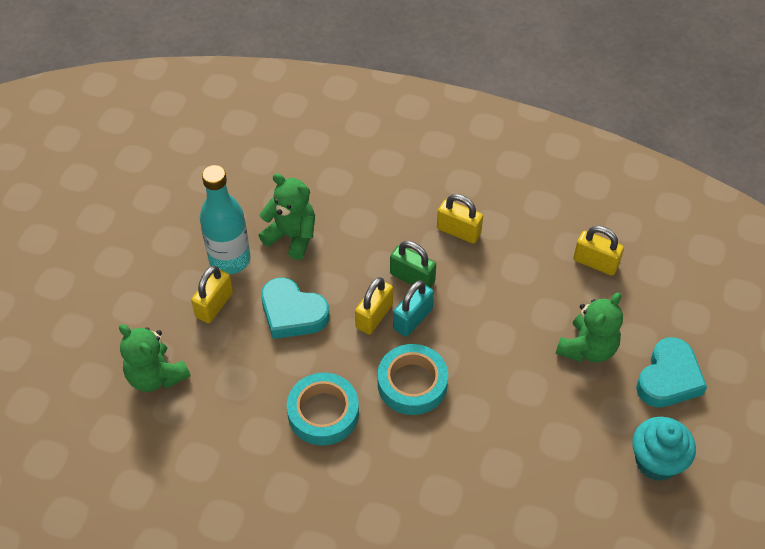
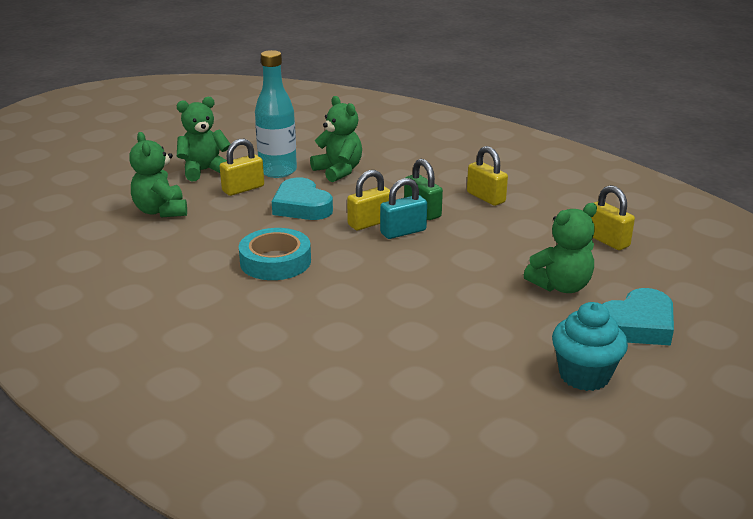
camera: 25 degrees right, 25 degrees down
(151, 287) = (204, 171): none -> green teddy bear
(412, 383) = (370, 265): turquoise tape -> none

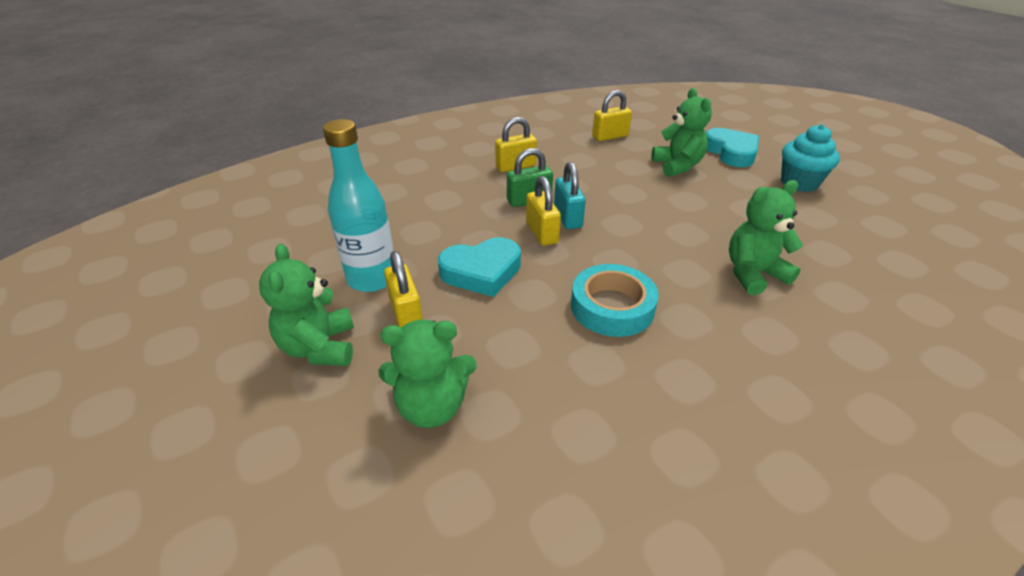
camera: 75 degrees left, 10 degrees up
(338, 171) = (405, 234): green teddy bear -> green teddy bear (753, 274)

